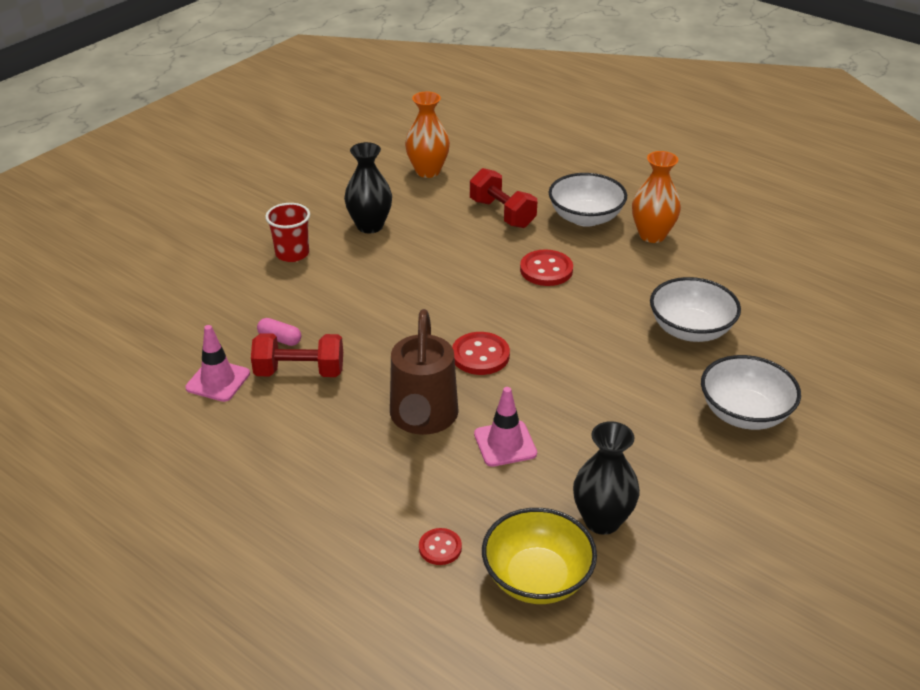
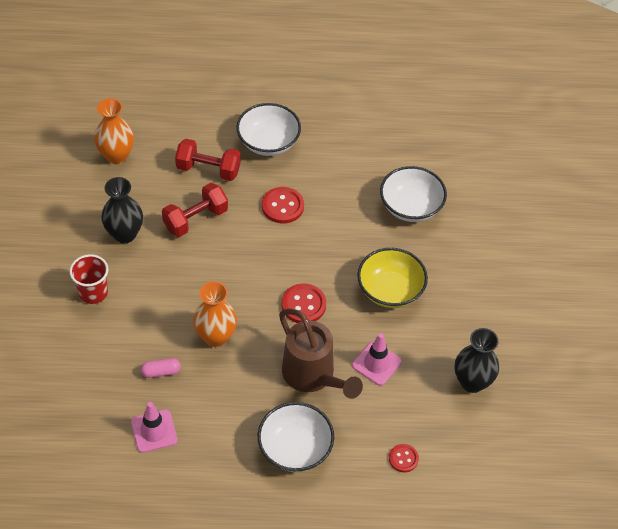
camera: 40 degrees left, 15 degrees up
(299, 372) = (201, 390): red dumbbell -> red dumbbell (196, 219)
(537, 578) = (469, 442): yellow bowl -> yellow bowl (390, 290)
(652, 235) = (324, 135): orange vase -> orange vase (216, 336)
(744, 413) = (488, 256): white bowl -> white bowl (295, 448)

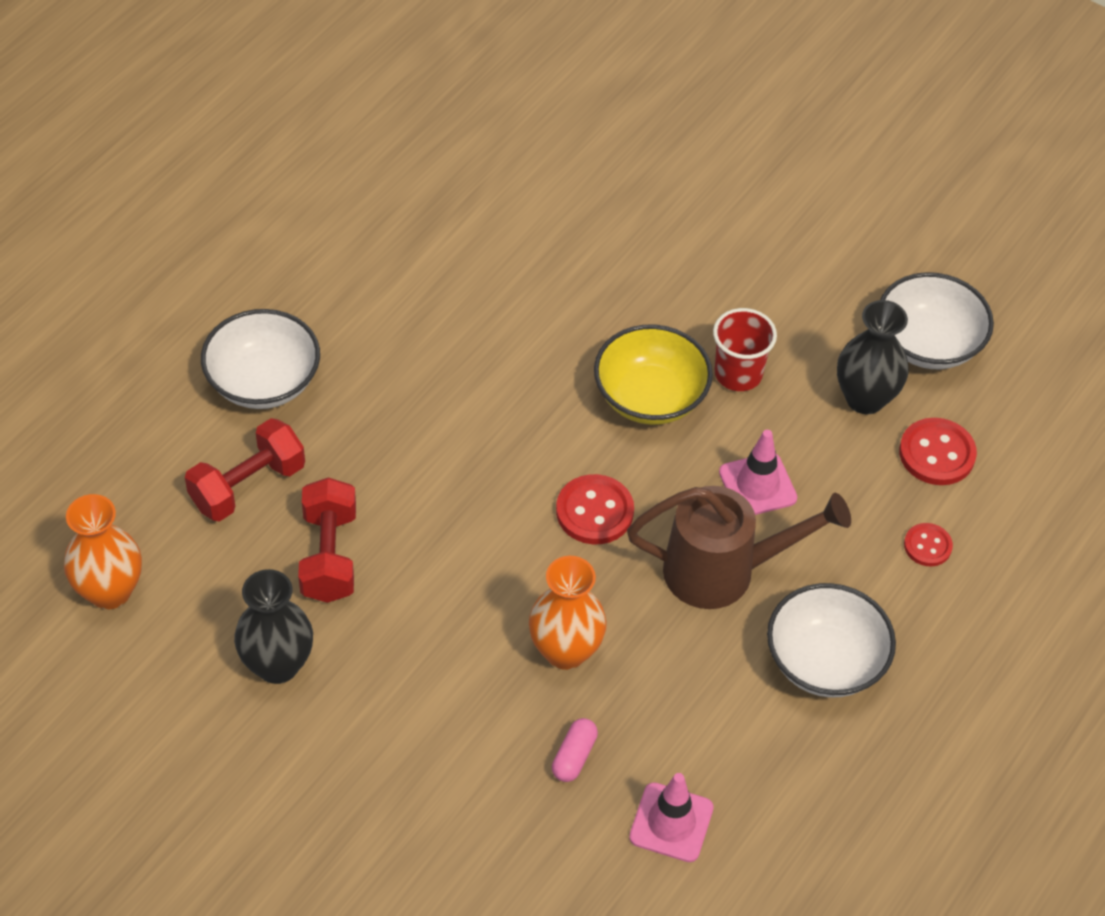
camera: 55 degrees left, 0 degrees up
(93, 292) = (356, 769): red cup -> red cup (738, 374)
(282, 206) = (399, 434): red button -> red button (937, 454)
(411, 207) = (528, 288): white bowl -> white bowl (928, 343)

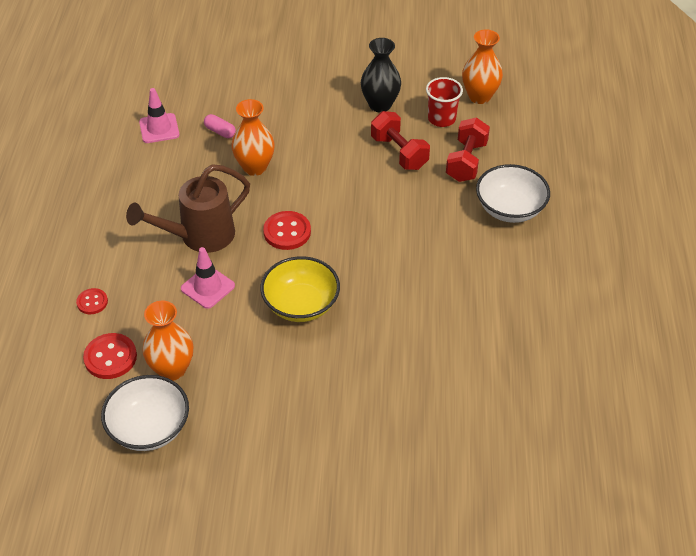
camera: 150 degrees right, 5 degrees down
(574, 756) = (220, 132): pink capsule -> pink capsule turned 45 degrees counterclockwise
(738, 374) = (259, 344): red cup -> red cup (441, 119)
(825, 661) = (121, 221): white bowl -> none
(865, 398) = (172, 369): black vase -> orange vase

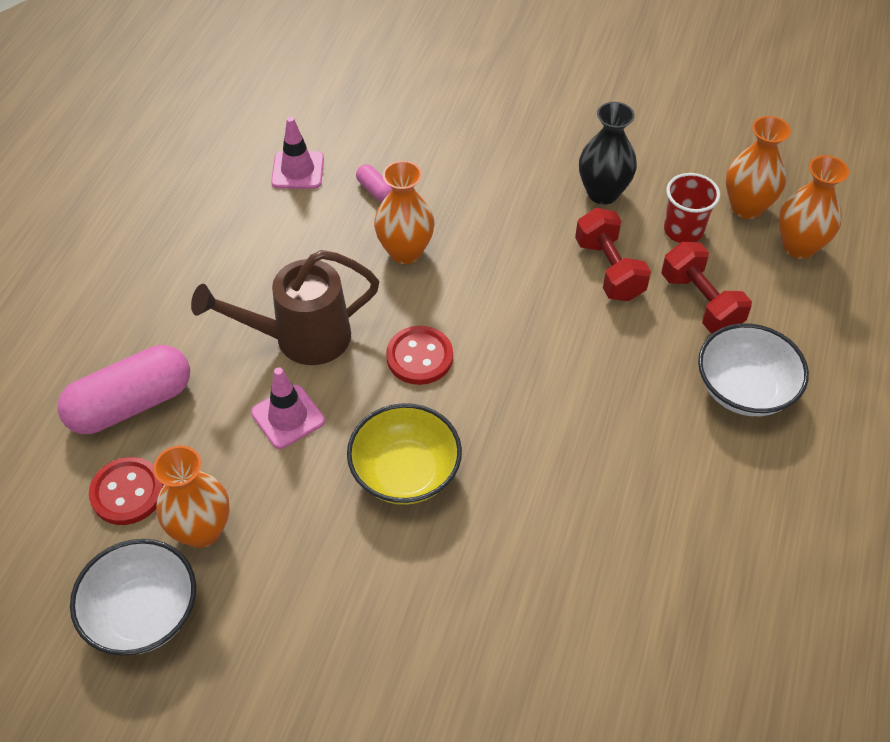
camera: 15 degrees right, 5 degrees up
(92, 302) = (131, 404): red button -> pink capsule
(466, 161) = (700, 302): red dumbbell -> red dumbbell turned 60 degrees counterclockwise
(521, 115) = (799, 246): none -> orange vase

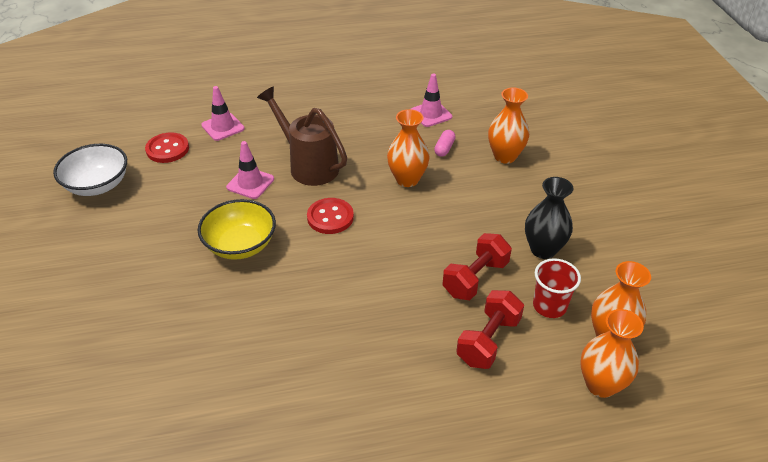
camera: 60 degrees right, 10 degrees down
(131, 404) = (223, 127): pink capsule -> pink traffic cone
(202, 530) = (158, 183): orange vase -> orange vase (505, 156)
(744, 389) = (425, 396): white bowl -> none

